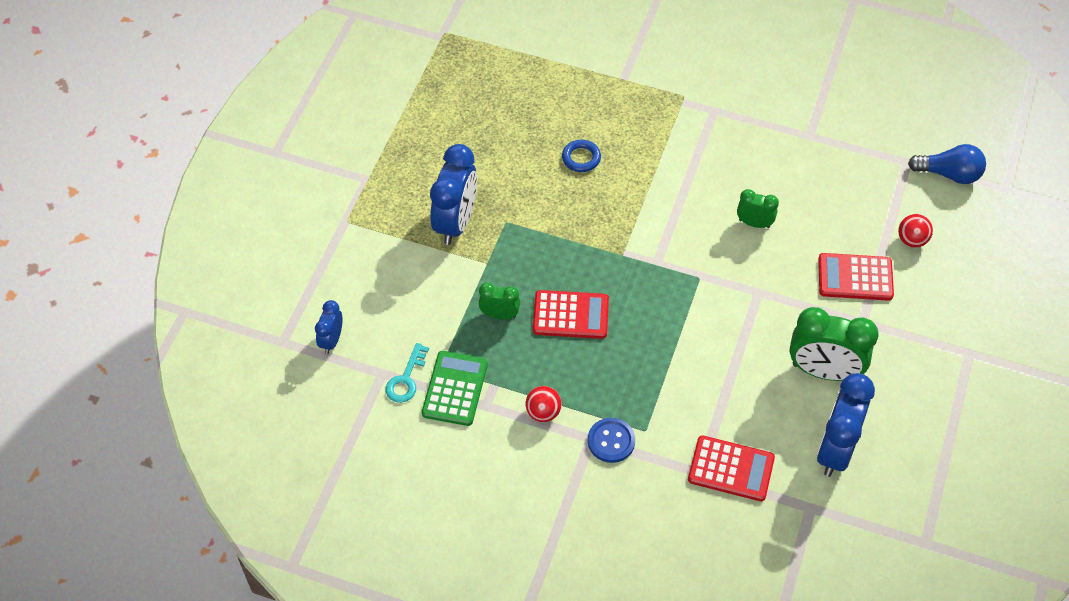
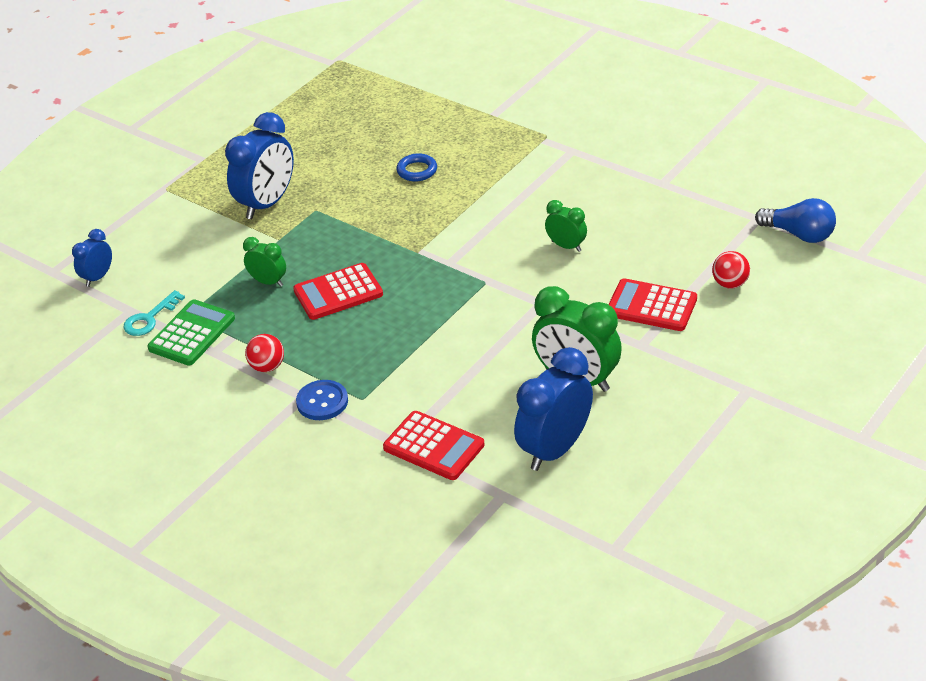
camera: 20 degrees right, 15 degrees down
(570, 315) = (338, 293): red calculator -> red calculator turned 135 degrees clockwise

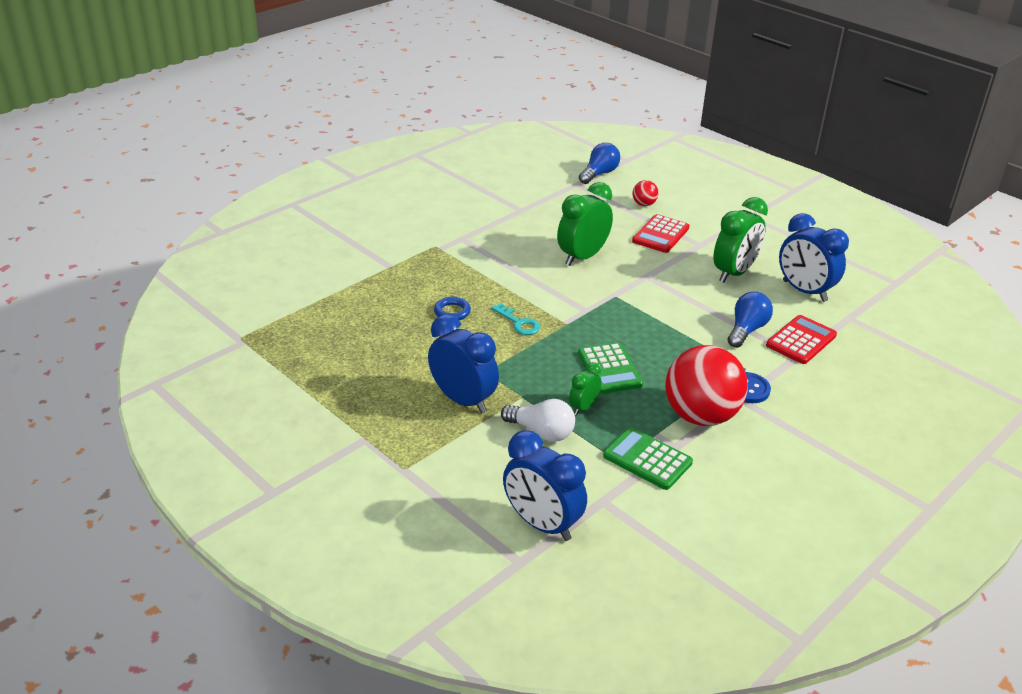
camera: 85 degrees left, 5 degrees down
(97, 277) = (542, 524): blue clock -> blue clock, size x1.90
(150, 318) = (619, 487): turquoise key -> turquoise key (519, 323)
(225, 260) = (541, 432): none -> white light bulb
(267, 367) = (700, 416): red ball -> red ball, size x2.33
(338, 293) = (609, 369): red calculator -> green calculator
(444, 396) = (746, 330): none -> blue light bulb
(566, 246) = (582, 257): green clock -> green clock, size x1.90

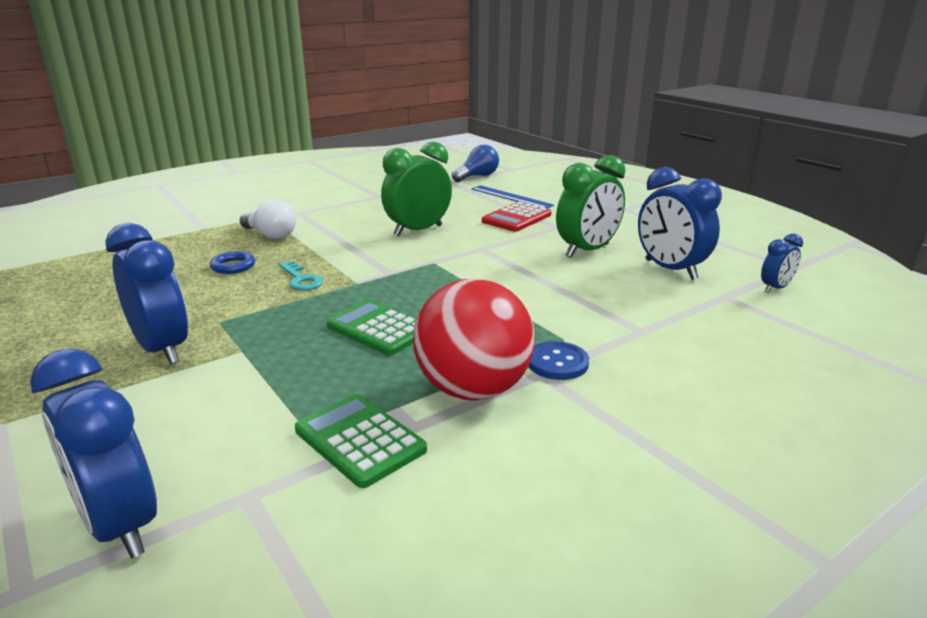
camera: 10 degrees right, 10 degrees down
(541, 432) = (232, 392): white light bulb -> white light bulb (271, 235)
(583, 407) = (313, 368): green clock -> none
(609, 369) = (379, 329): green calculator -> green calculator turned 135 degrees clockwise
(644, 204) = (511, 197): red ball -> blue ruler
(746, 330) = (581, 301): blue light bulb -> none
(801, 340) = (652, 315): red calculator -> none
(885, 306) = (775, 288): none -> blue clock

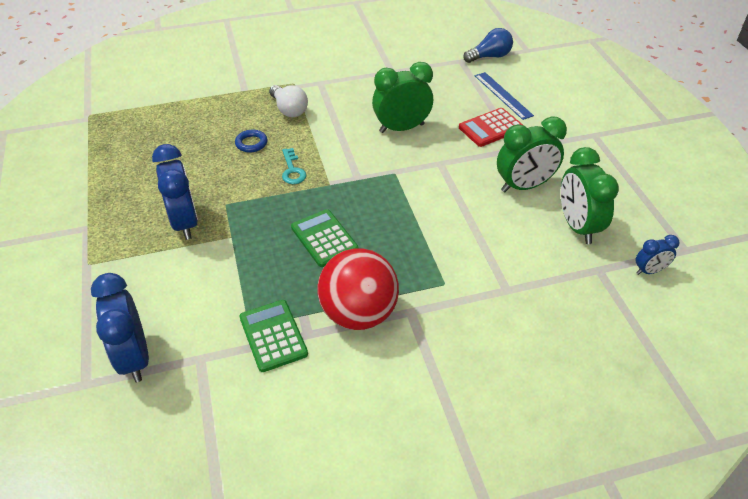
camera: 20 degrees right, 20 degrees up
(557, 363) = (427, 305): blue button -> none
(670, 270) = (577, 226): blue clock -> green clock

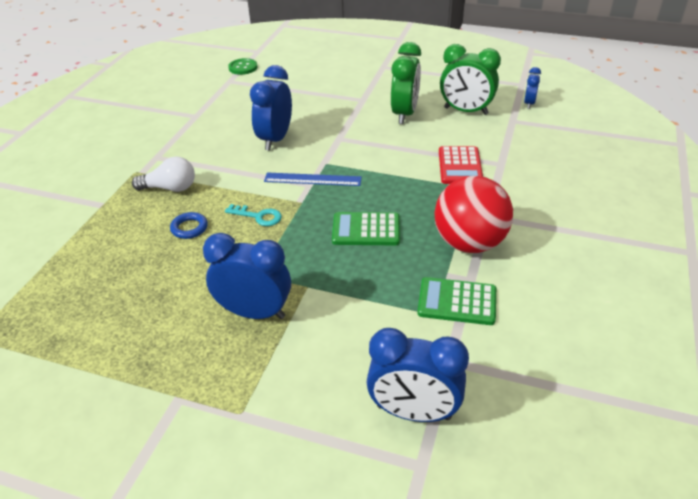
camera: 55 degrees left, 5 degrees down
(401, 128) = (275, 139): green clock -> blue clock
(490, 56) = (243, 67): blue light bulb -> green button
(490, 128) = (326, 101): red calculator -> red calculator (460, 166)
(503, 95) = (296, 81): blue ruler -> blue ruler (312, 179)

